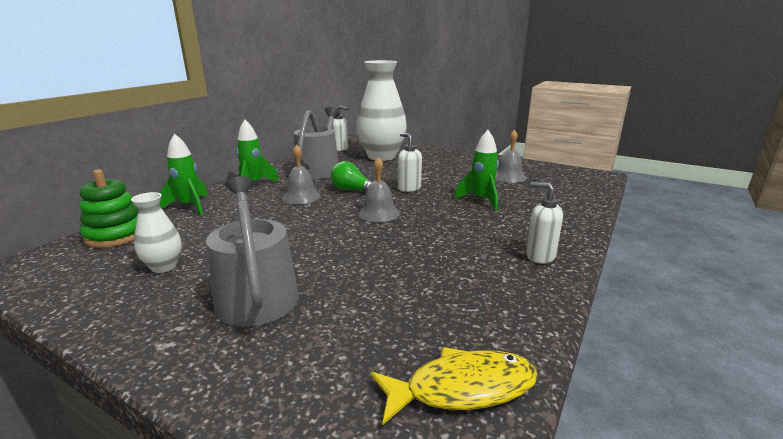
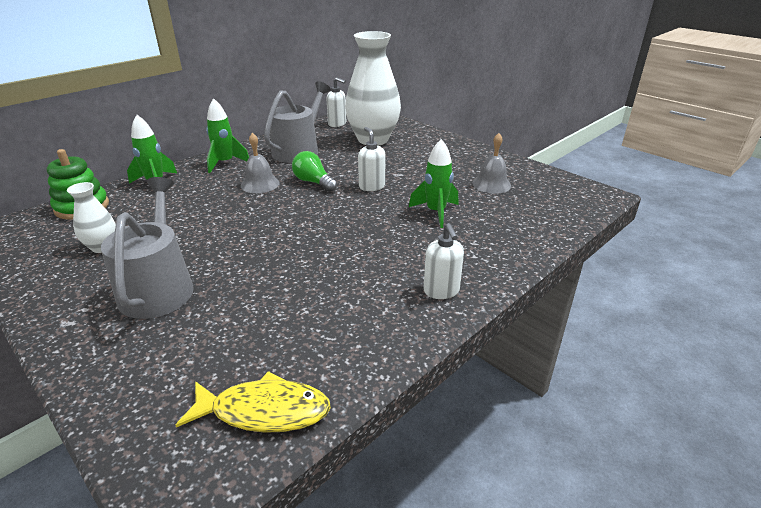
camera: 15 degrees right, 10 degrees up
(379, 213) = (320, 215): grey bell -> none
(540, 256) = (441, 291): white soap dispenser -> white soap dispenser turned 150 degrees counterclockwise

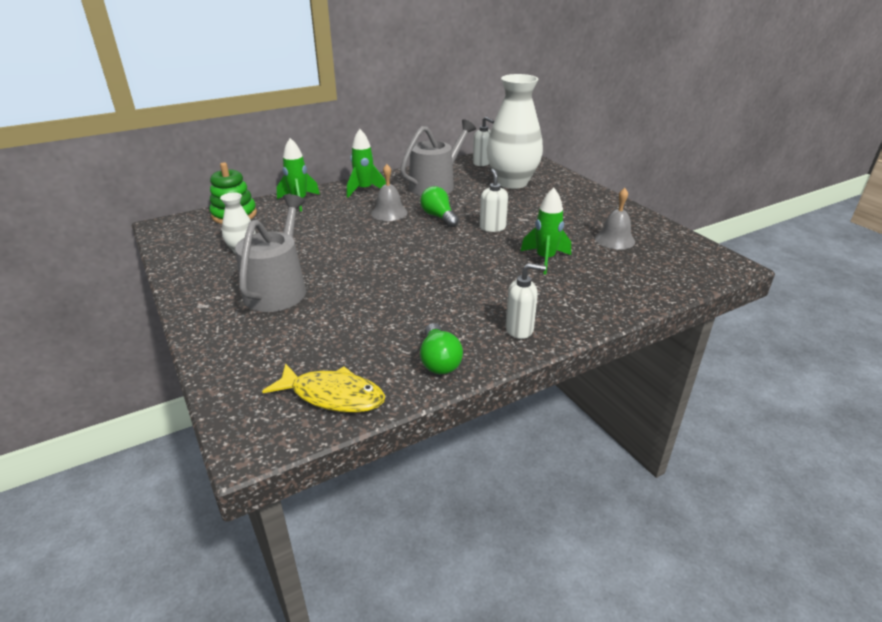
camera: 15 degrees right, 0 degrees up
(371, 342) = (439, 360): none -> green light bulb
(441, 291) = (519, 329): white soap dispenser -> white soap dispenser turned 90 degrees counterclockwise

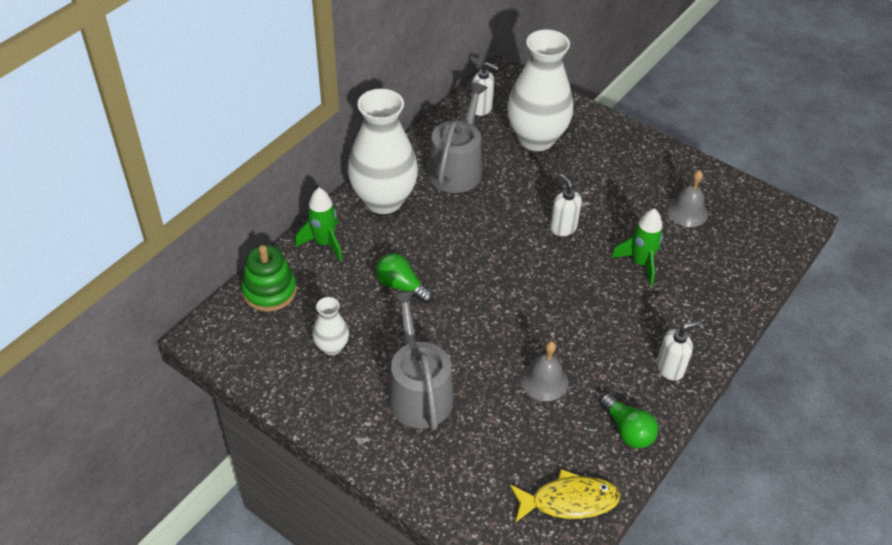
camera: 25 degrees left, 15 degrees up
(364, 190) = (383, 200): green rocket -> white vase
(389, 213) = (441, 234): grey bell -> grey bell (544, 381)
(439, 217) = (498, 226): green light bulb -> green light bulb (402, 286)

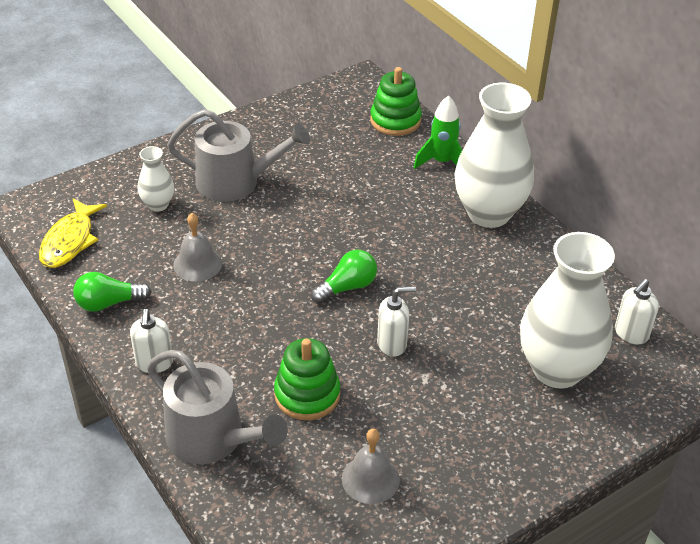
camera: 110 degrees right, 5 degrees down
(332, 347) = (312, 143): white vase -> white vase (158, 205)
(402, 286) = (362, 199): green light bulb -> green light bulb (347, 287)
(457, 168) = (523, 282): grey watering can -> grey watering can (212, 438)
(640, 263) = (307, 395): green rocket -> green stacking toy

